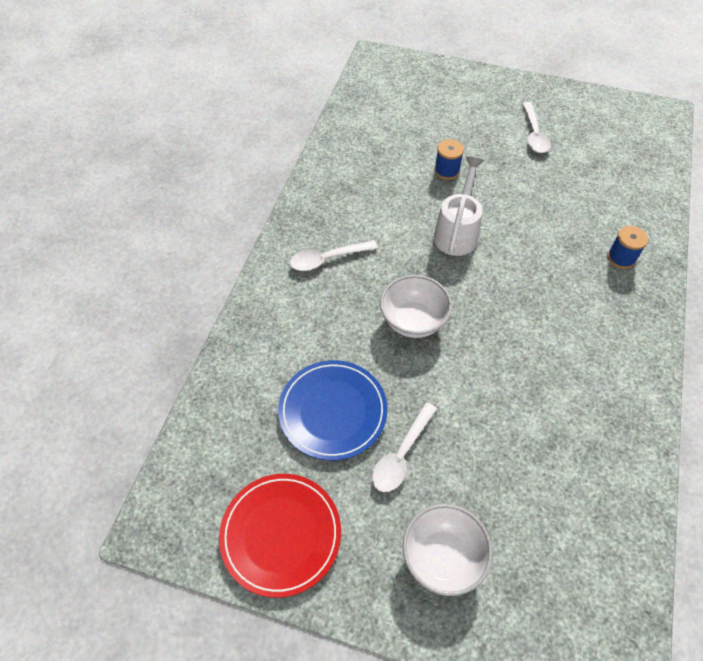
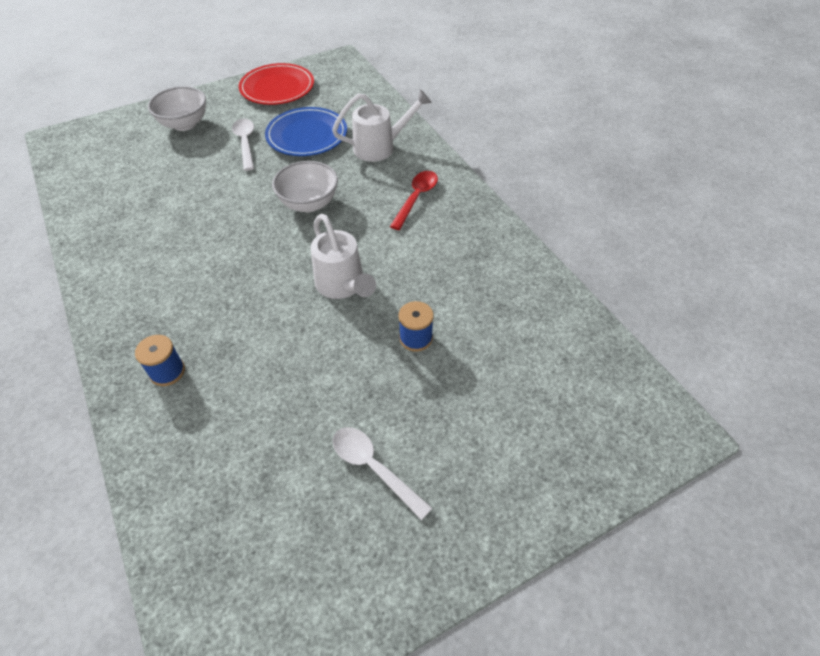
camera: 135 degrees right, 5 degrees down
(288, 335) = (380, 147): none -> white watering can
(327, 259) = (416, 198): white spoon -> red spoon

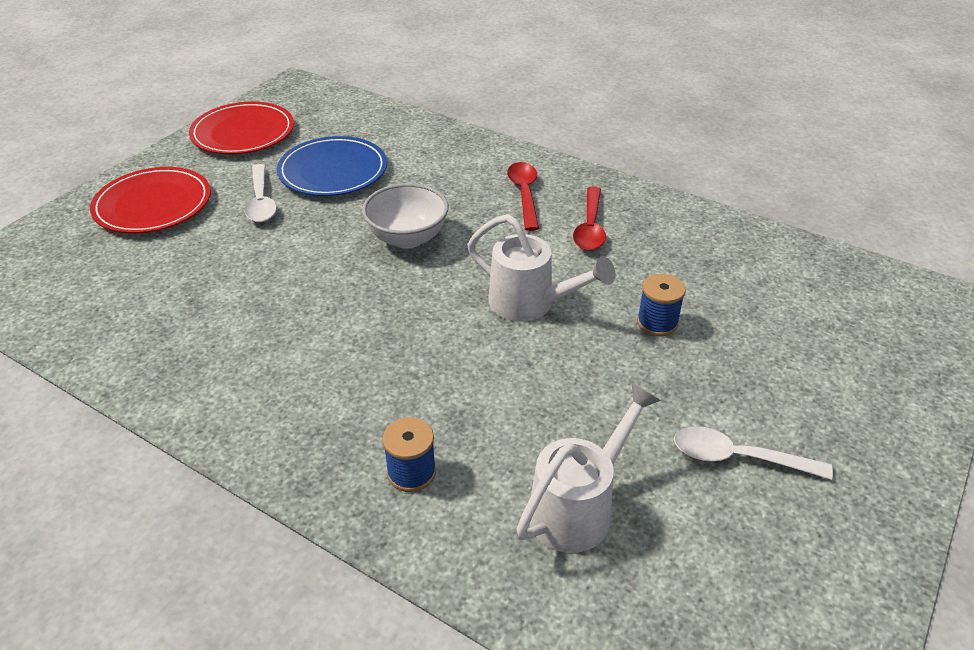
camera: 30 degrees left, 10 degrees down
(184, 124) = (153, 205): white bowl -> red plate
(245, 143) = (261, 201): white spoon -> white spoon turned 150 degrees counterclockwise
(380, 147) = (434, 158): white watering can -> white watering can (578, 507)
(439, 242) = (590, 227): none -> red spoon

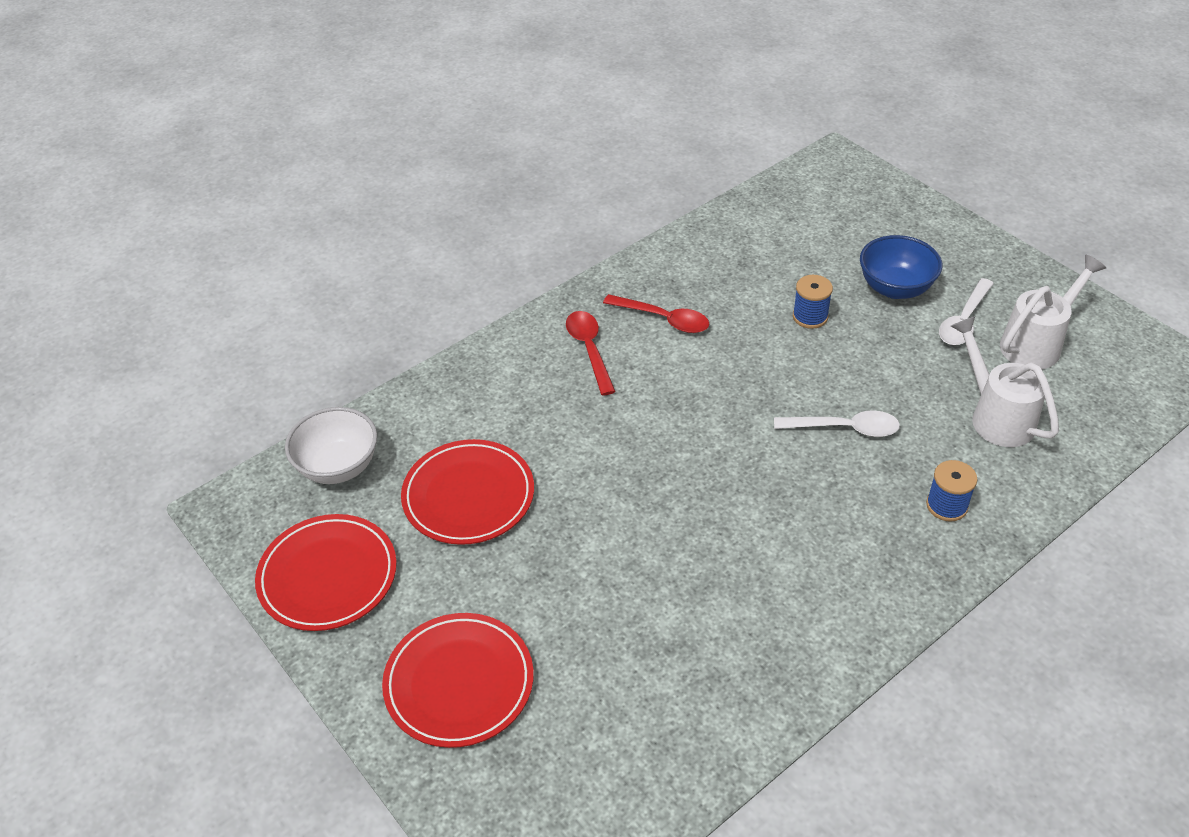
camera: 70 degrees left, 5 degrees up
(261, 201) = (501, 570): white spoon -> white spoon (844, 428)
(333, 171) = (468, 496): blue plate -> red plate
(407, 238) = (628, 452): white bowl -> white bowl (338, 466)
(524, 194) = (589, 350): red spoon -> red spoon turned 60 degrees clockwise
(530, 304) = (761, 387): white watering can -> white watering can (1036, 344)
(754, 385) = (895, 288): none -> blue bowl

